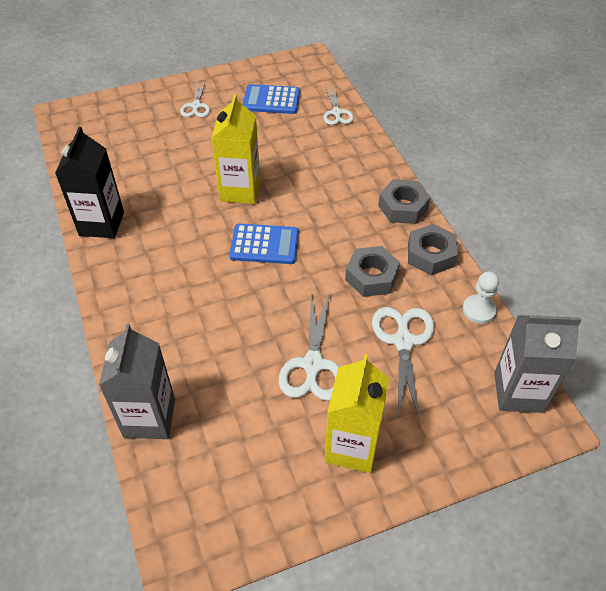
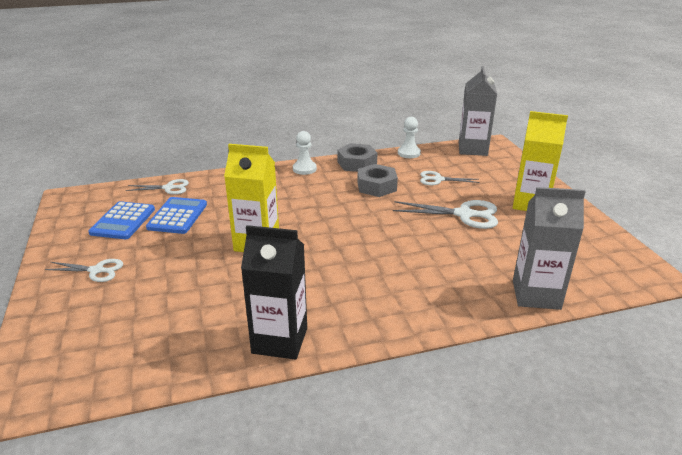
camera: 85 degrees left, 20 degrees down
(264, 244) = (334, 231): blue calculator -> blue calculator (177, 216)
(403, 207) = (304, 169): grey nut -> white pawn
(403, 341) = (438, 179): white scissors -> white scissors, size x0.63

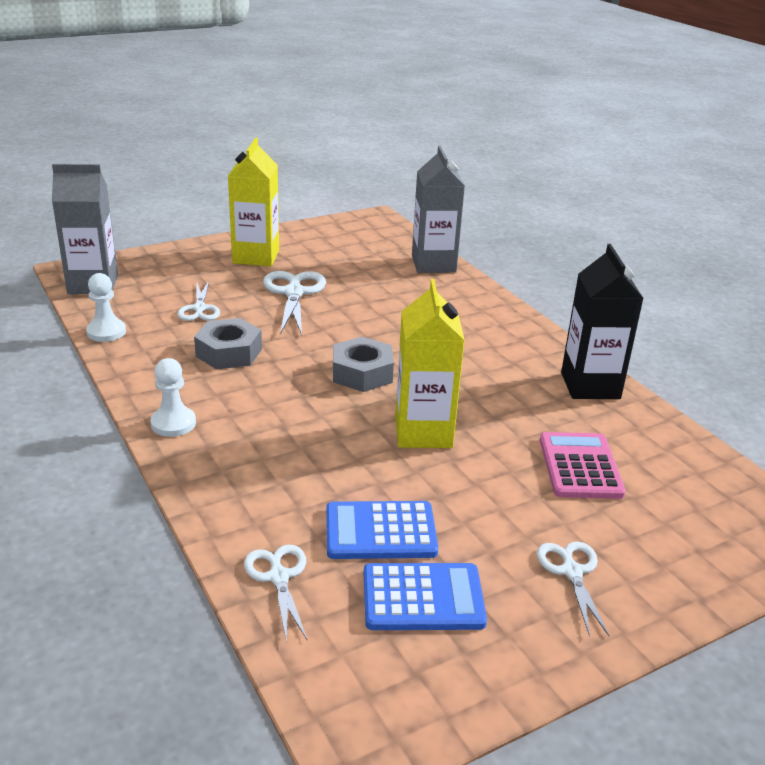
camera: 105 degrees left, 0 degrees up
(181, 301) = (580, 466): none -> pink calculator
(357, 163) = (148, 374): grey nut -> grey nut (362, 373)

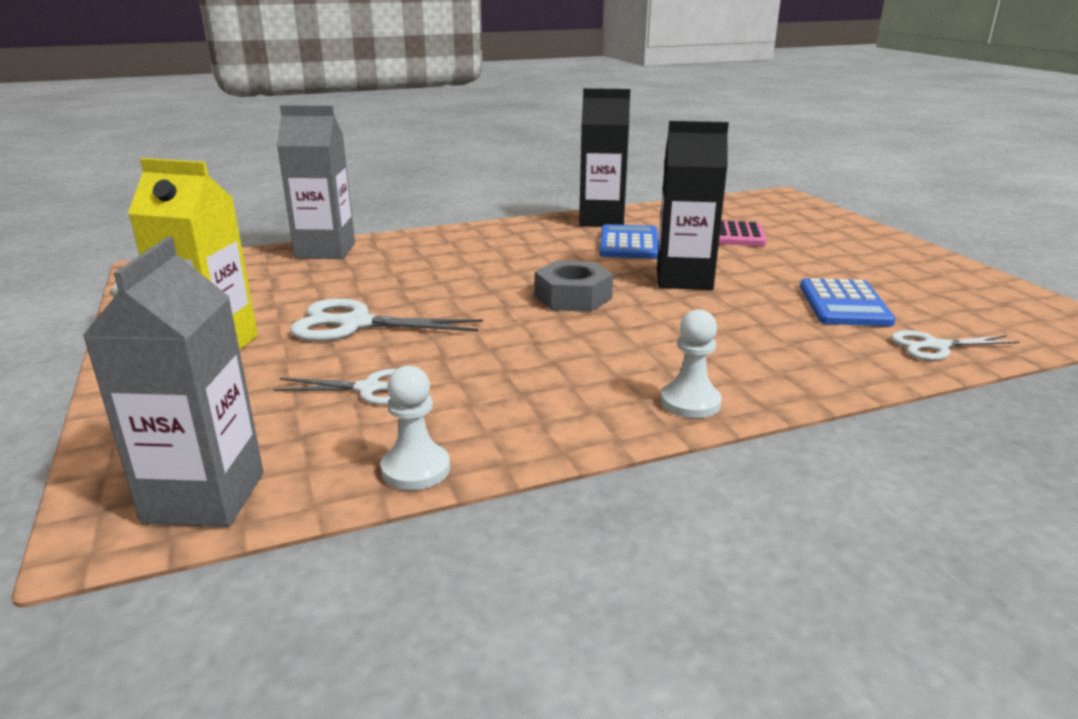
camera: 80 degrees left, 5 degrees down
(229, 352) = (511, 367): grey nut -> none
(423, 432) = (684, 279): yellow carton -> black carton
(423, 598) = (919, 295): blue calculator -> blue calculator (629, 243)
(571, 572) = (855, 251): white scissors -> none

